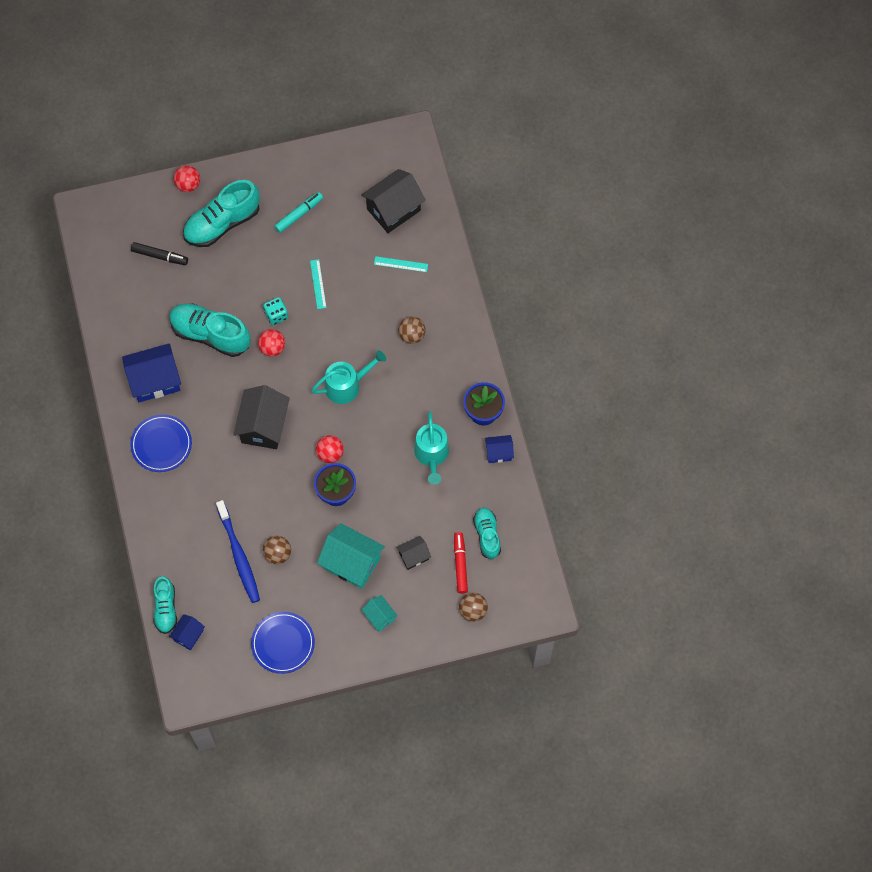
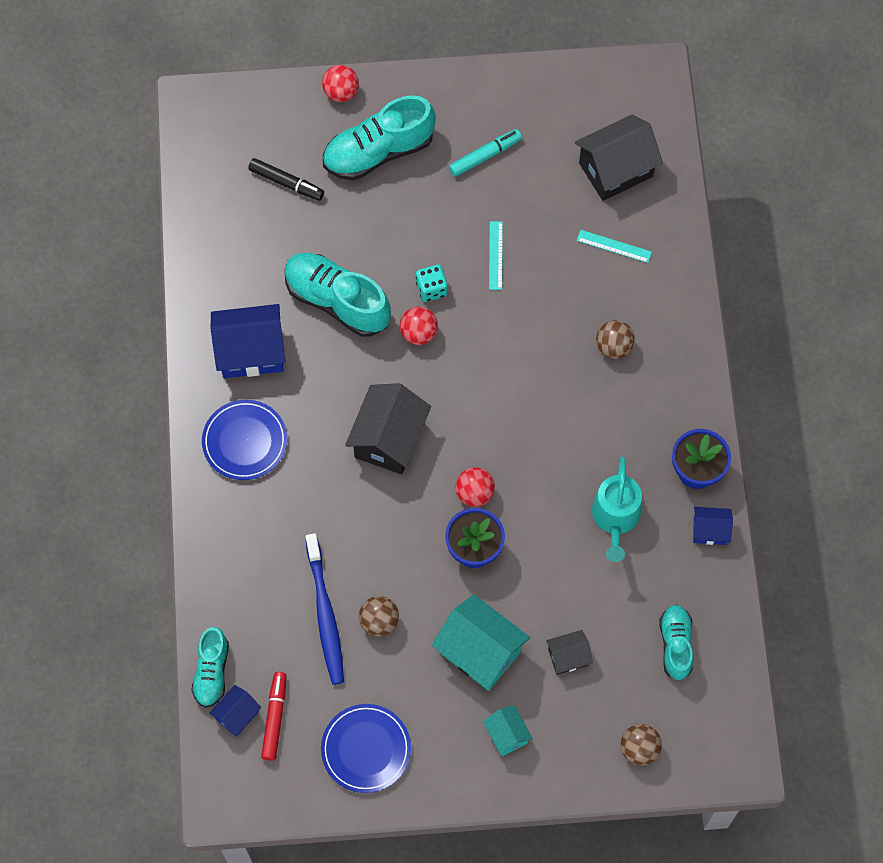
camera: 10 degrees right, 0 degrees up
(346, 385) = (512, 402): turquoise watering can -> none
(460, 564) = (631, 680): red marker -> red marker (275, 718)

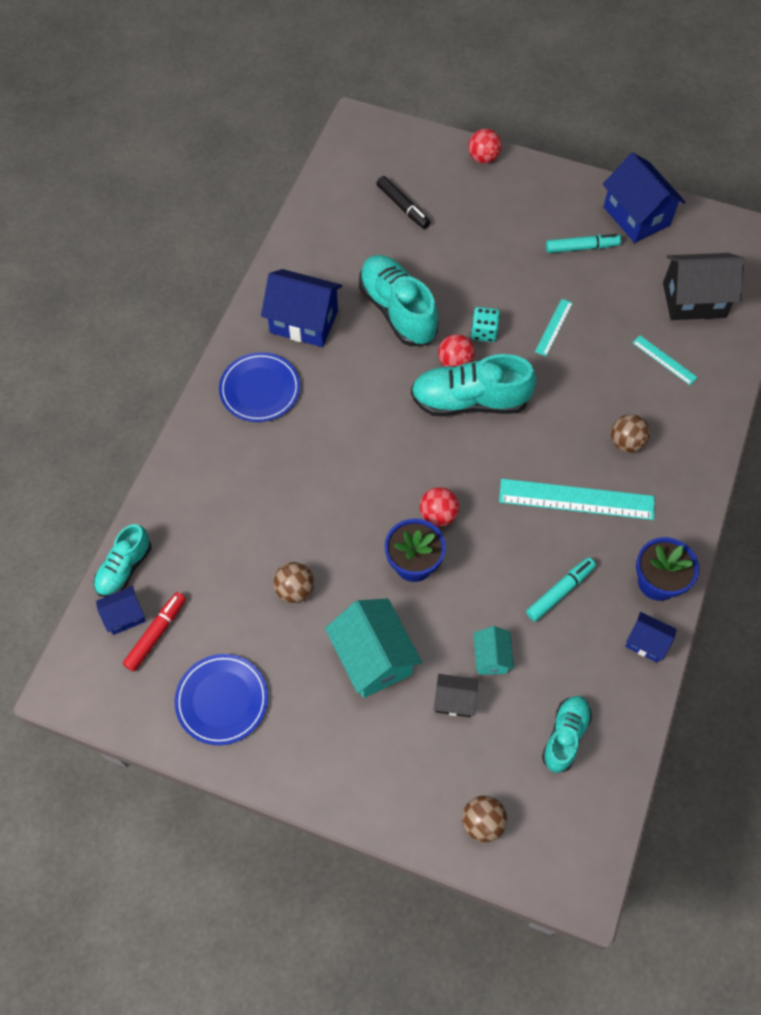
camera: 25 degrees right, 5 degrees down
(325, 615) = (250, 563): blue toothbrush -> none
(378, 152) = (492, 212): turquoise shoe -> turquoise shoe (470, 401)
(389, 439) = (385, 438): black house -> none
(507, 734) = (360, 748): turquoise house -> turquoise house (491, 657)
(523, 98) = (636, 216): none -> blue house
(592, 423) = (576, 499): none -> turquoise ruler
(615, 517) = (560, 591): turquoise watering can -> turquoise marker

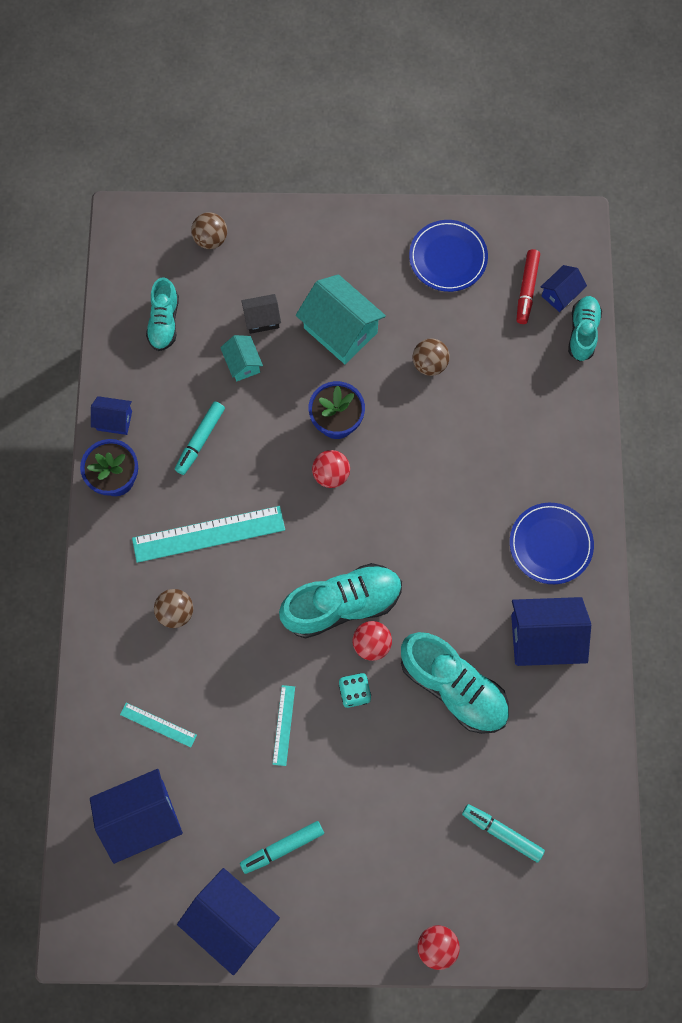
camera: 160 degrees right, 10 degrees up
(403, 207) = (502, 833): black marker -> turquoise marker
(694, 300) = (142, 817): black house -> blue house

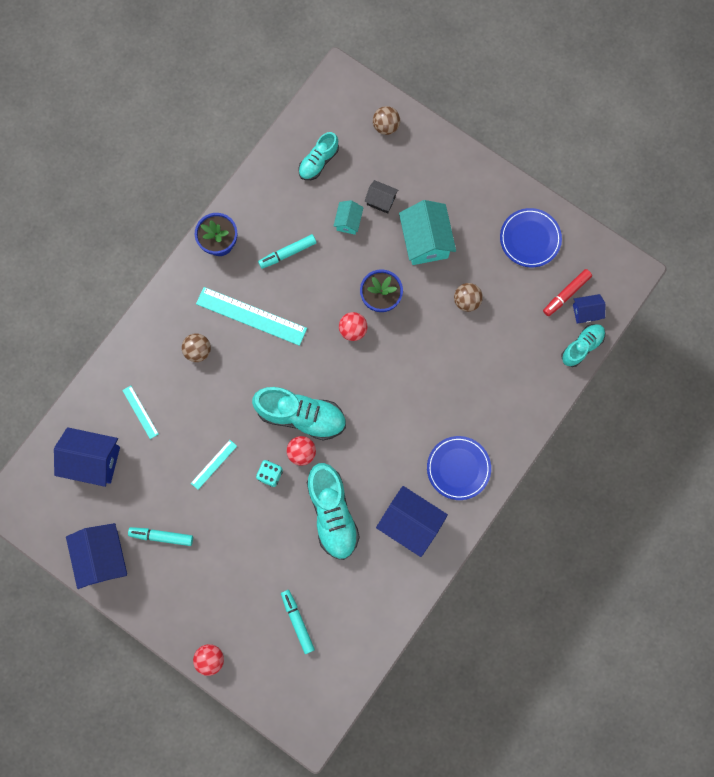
camera: 35 degrees right, 5 degrees up
(114, 420) = (244, 205): blue house -> none

